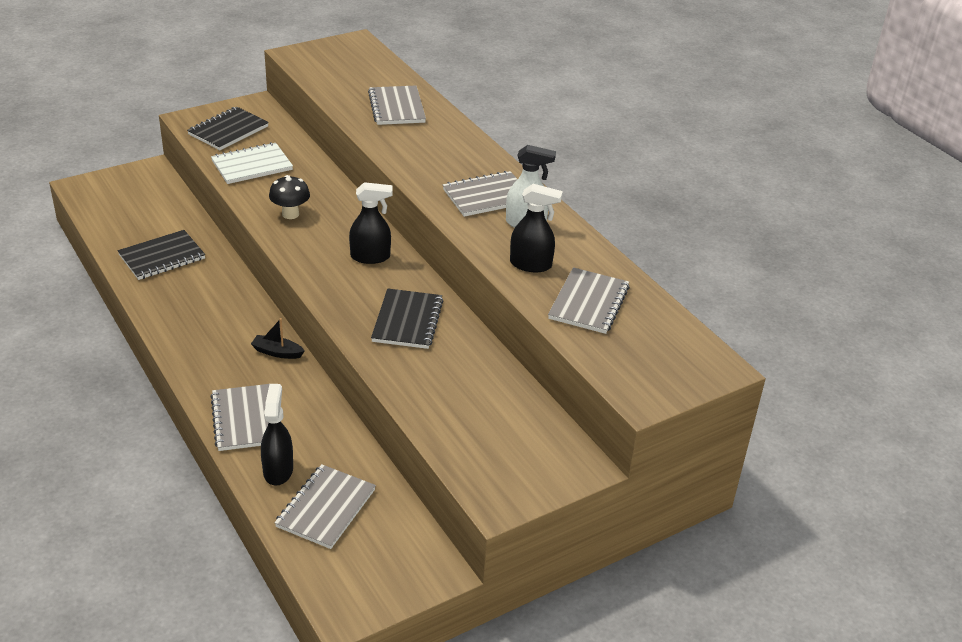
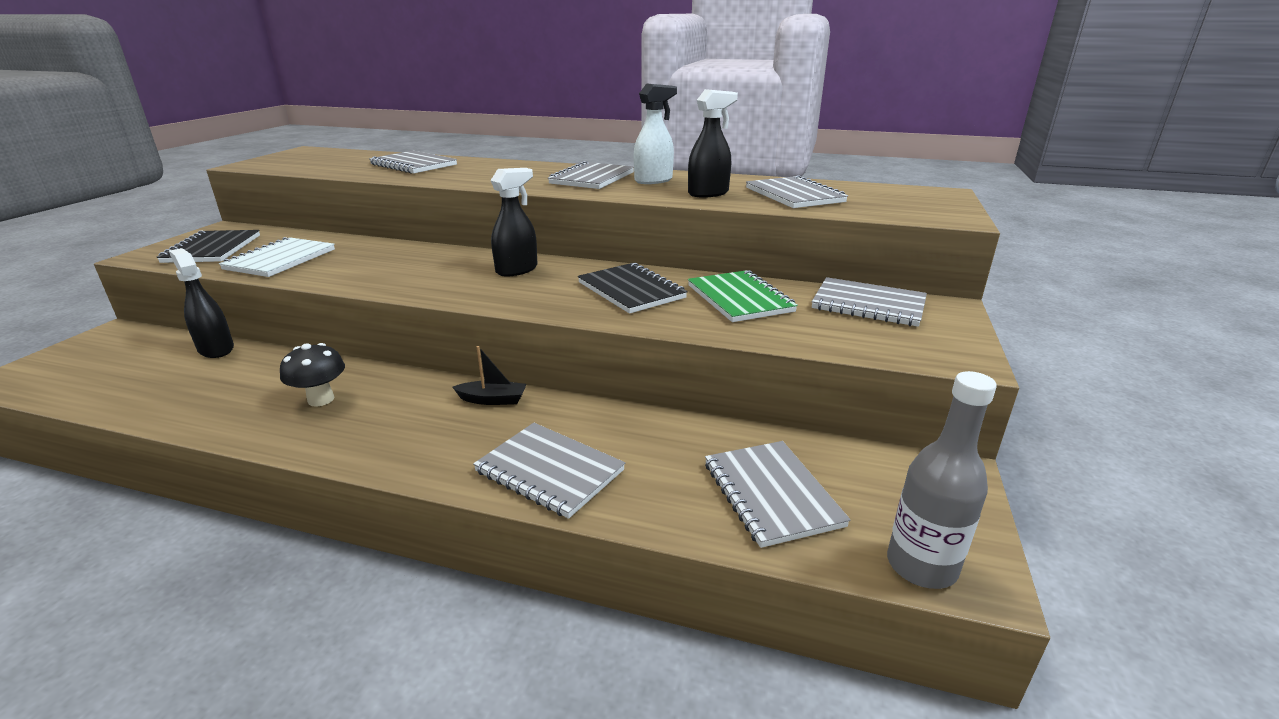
camera: 40 degrees left, 10 degrees down
(162, 257) = (222, 389): black notebook -> none
(277, 352) = (492, 400): black boat -> black boat turned 150 degrees counterclockwise
(278, 470) = (665, 493): black spray bottle -> black spray bottle (216, 349)
(290, 214) = (382, 273): black mushroom -> black mushroom (321, 399)
(330, 589) = (921, 566): none -> grey bottle
(461, 371) = (739, 299): none -> green notebook
(533, 430) = (868, 305): none -> grey notebook

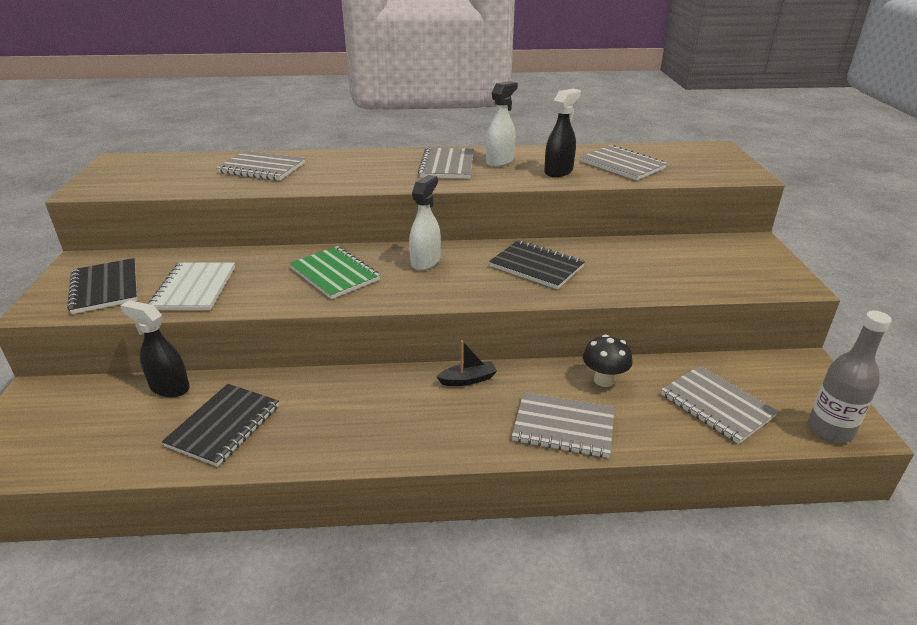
camera: 20 degrees left, 5 degrees up
(220, 390) = (224, 426): none -> black notebook
(321, 399) = (326, 412): black mushroom -> black mushroom (604, 380)
(517, 270) = (425, 262): black spray bottle -> white spray bottle
(739, 299) = (620, 260): green notebook -> green notebook (335, 274)
(868, 305) = (708, 249): grey notebook -> none

